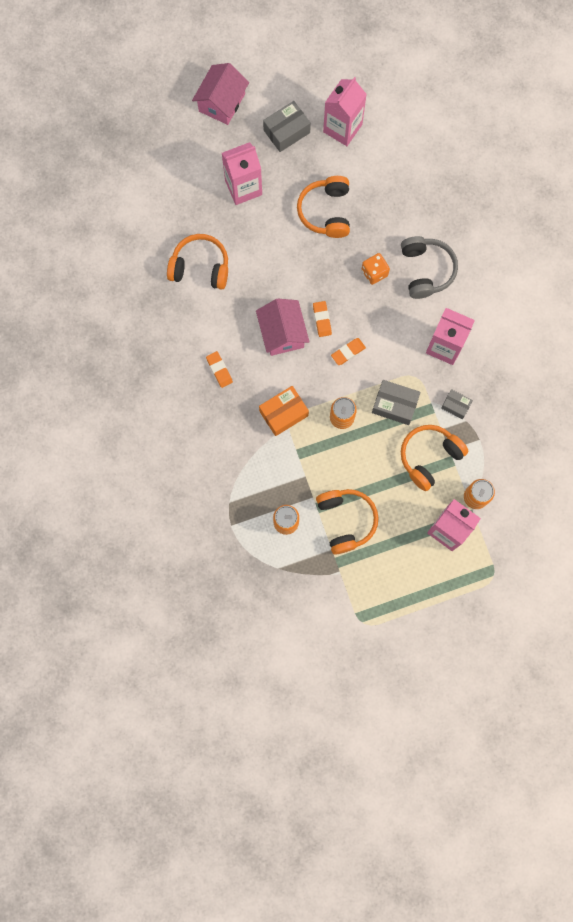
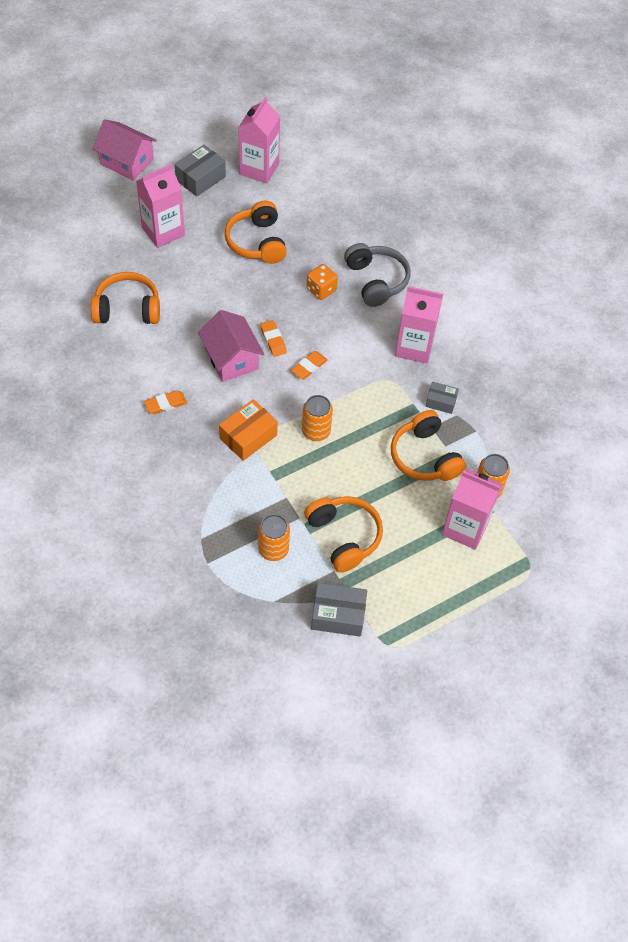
camera: 15 degrees left, 20 degrees down
(219, 370) = (165, 404): orange eraser -> orange eraser turned 75 degrees counterclockwise
(222, 102) = (127, 162): pink house -> pink house turned 75 degrees counterclockwise
(394, 405) = (373, 410): grey box -> grey box (338, 615)
(429, 457) = (425, 457): orange headphones -> orange headphones turned 60 degrees counterclockwise

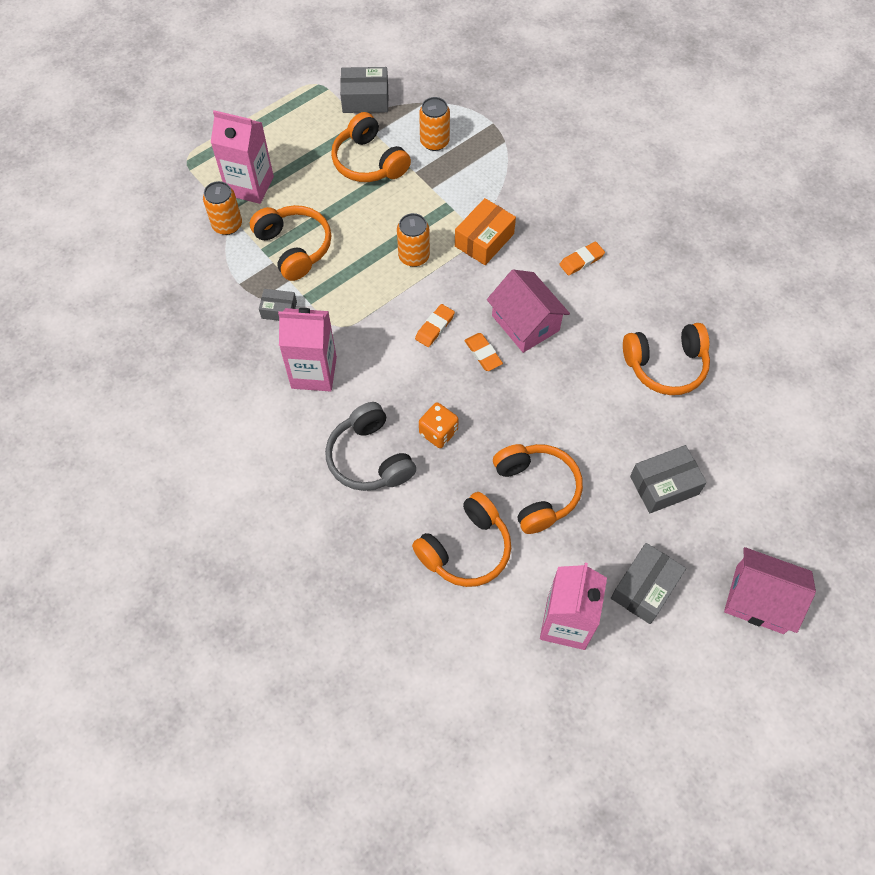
camera: 175 degrees right, 5 degrees up
(163, 231) = (664, 485): pink carton -> grey box
(316, 217) = (465, 548): none -> orange headphones

